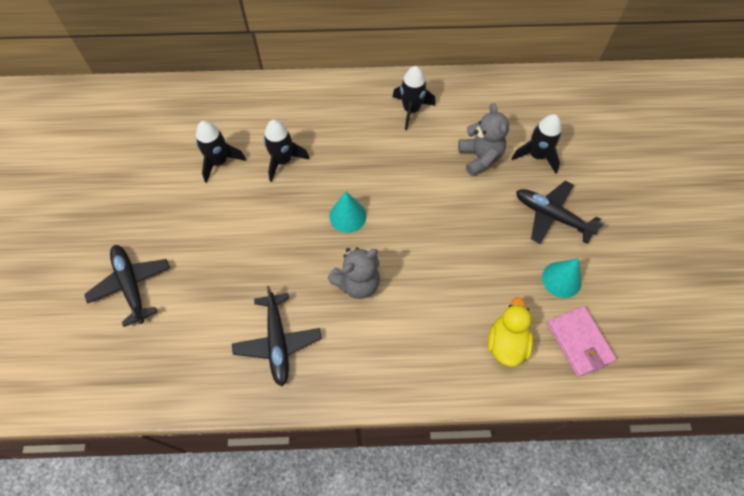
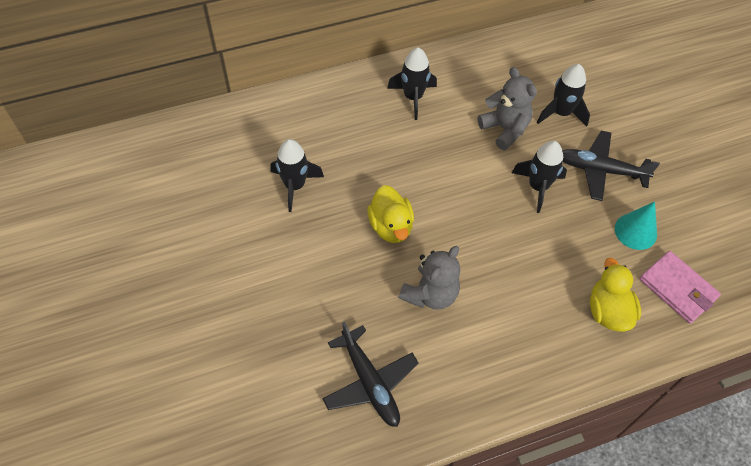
camera: 20 degrees left, 5 degrees down
(131, 285) = (175, 371): black plane -> none
(219, 162) = (222, 205): black rocket -> black rocket (537, 187)
(347, 216) = (391, 226): turquoise cone -> yellow duck

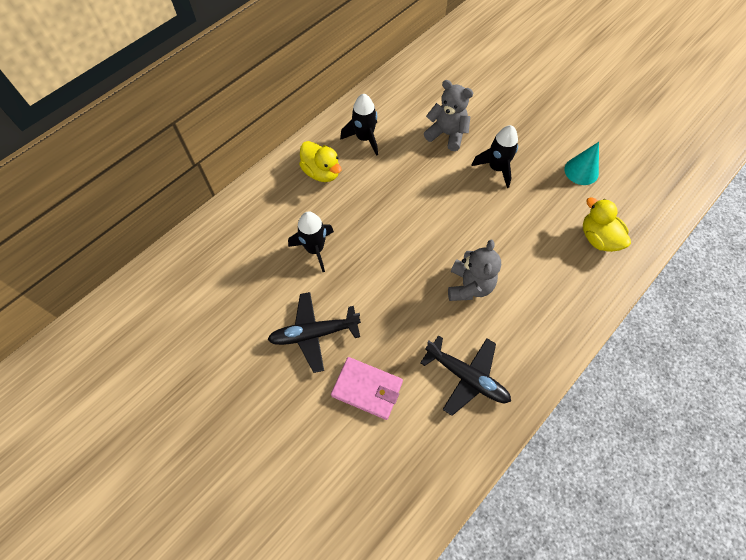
camera: 25 degrees left, 5 degrees up
(391, 226) = (408, 247): yellow duck -> yellow duck (321, 172)
(561, 113) = (479, 105): black rocket -> none
(600, 170) = (531, 136): black plane -> black plane (314, 333)
(678, 289) = (633, 200): pink wallet -> pink wallet (367, 389)

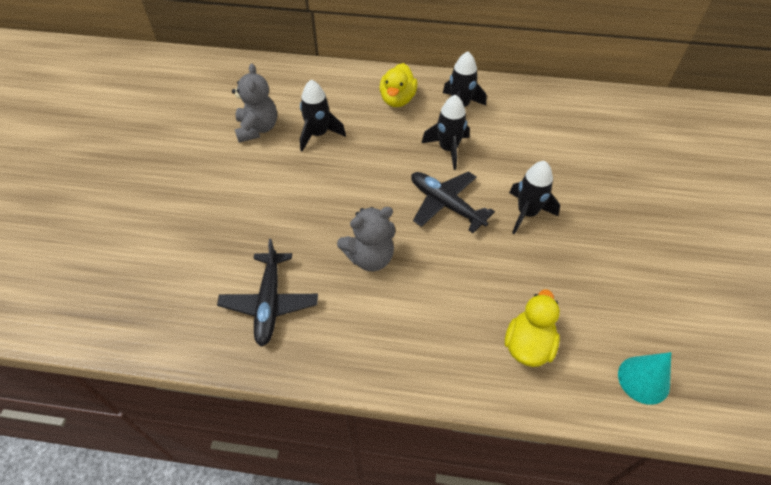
camera: 55 degrees right, 10 degrees down
(314, 333) = (238, 175): black plane -> black plane (446, 205)
(367, 389) = (210, 235): pink wallet -> none
(402, 174) = (448, 149): none -> black rocket
(447, 134) = (526, 157): grey teddy bear -> grey teddy bear (257, 129)
(581, 171) = (602, 288): turquoise cone -> turquoise cone (643, 379)

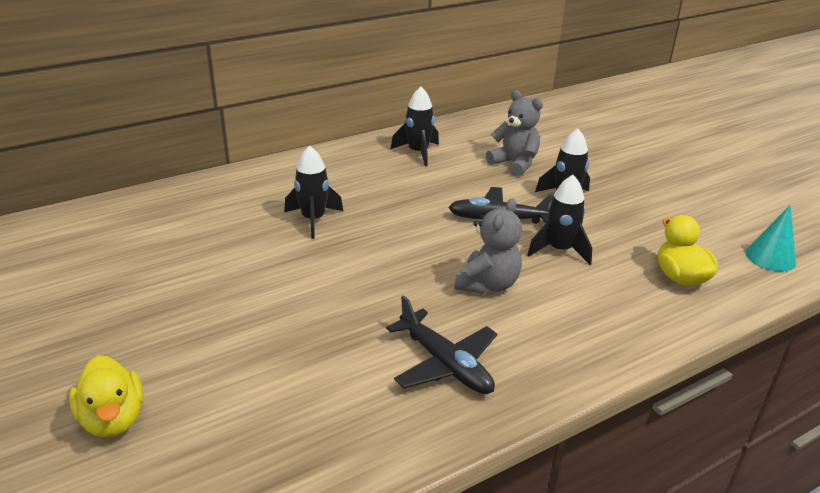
camera: 40 degrees left, 20 degrees down
(257, 129) = (240, 240): grey teddy bear -> grey teddy bear (514, 164)
(397, 99) = (356, 167): yellow duck -> yellow duck (113, 419)
(448, 149) = (448, 184): black rocket -> black rocket (559, 250)

